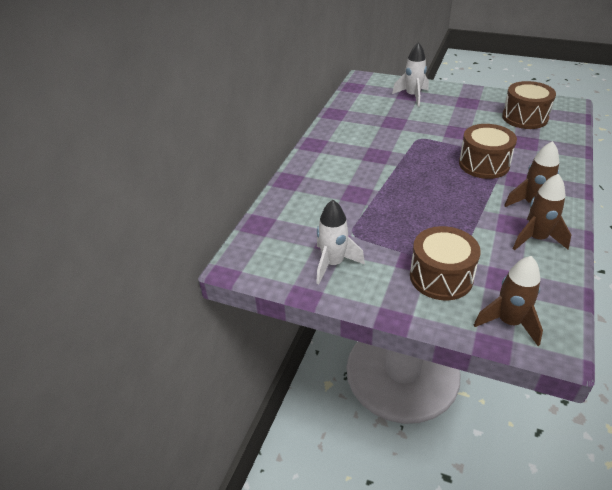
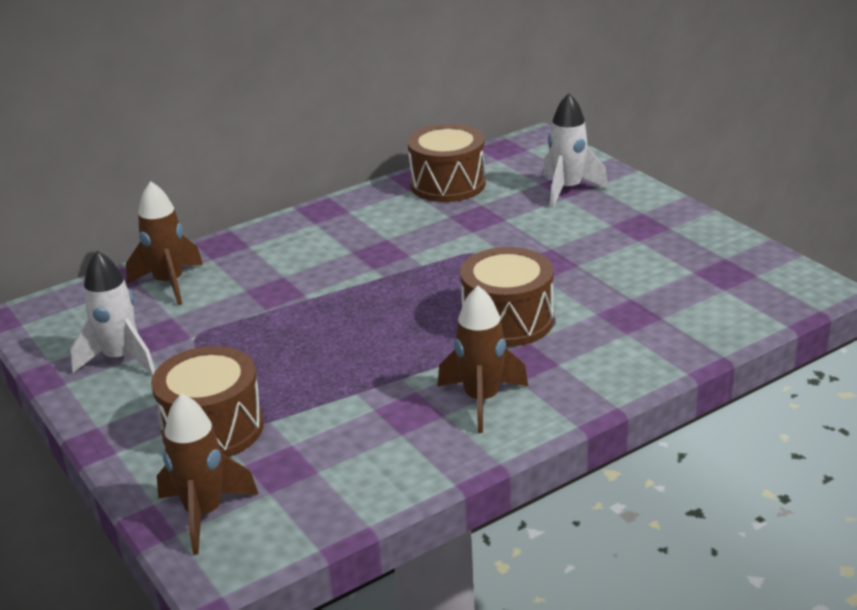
camera: 35 degrees right, 10 degrees down
(524, 117) = (694, 279): brown drum -> brown drum (447, 184)
(536, 239) = (408, 443): brown rocket -> brown rocket (169, 283)

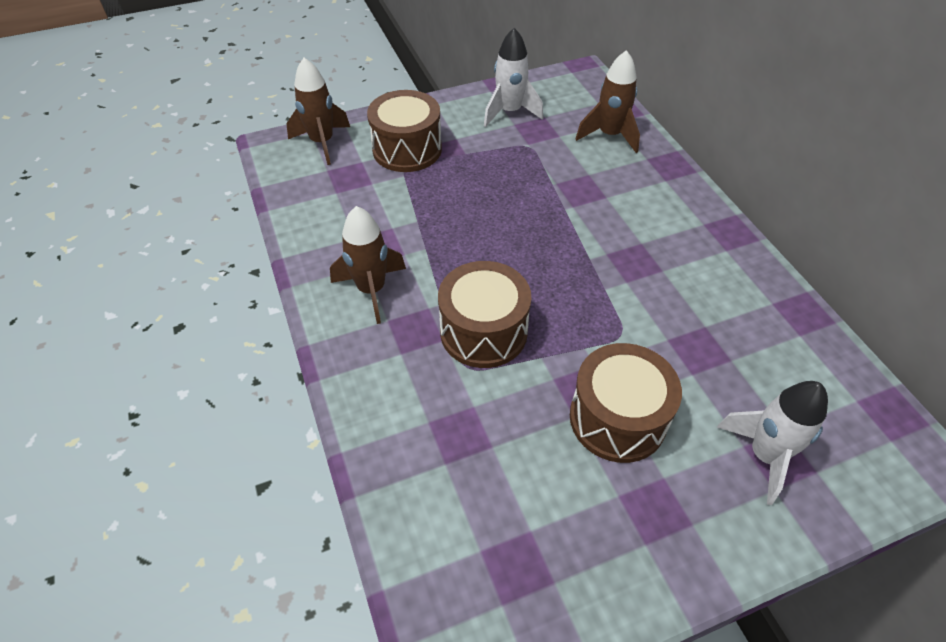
camera: 100 degrees right, 20 degrees up
(447, 184) = (785, 338): brown drum -> brown drum (617, 418)

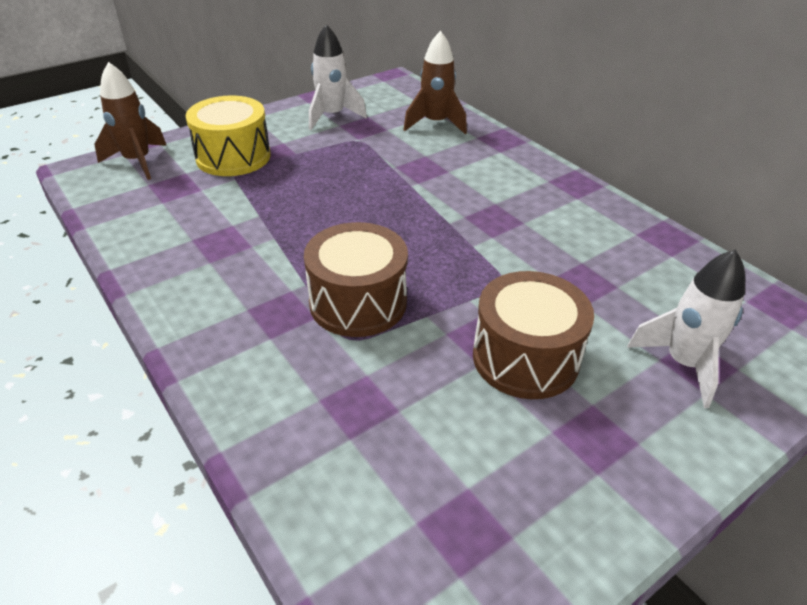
camera: 15 degrees left, 10 degrees down
(372, 290) = (222, 283): brown rocket -> none
(407, 149) = (233, 157): brown drum -> yellow drum

